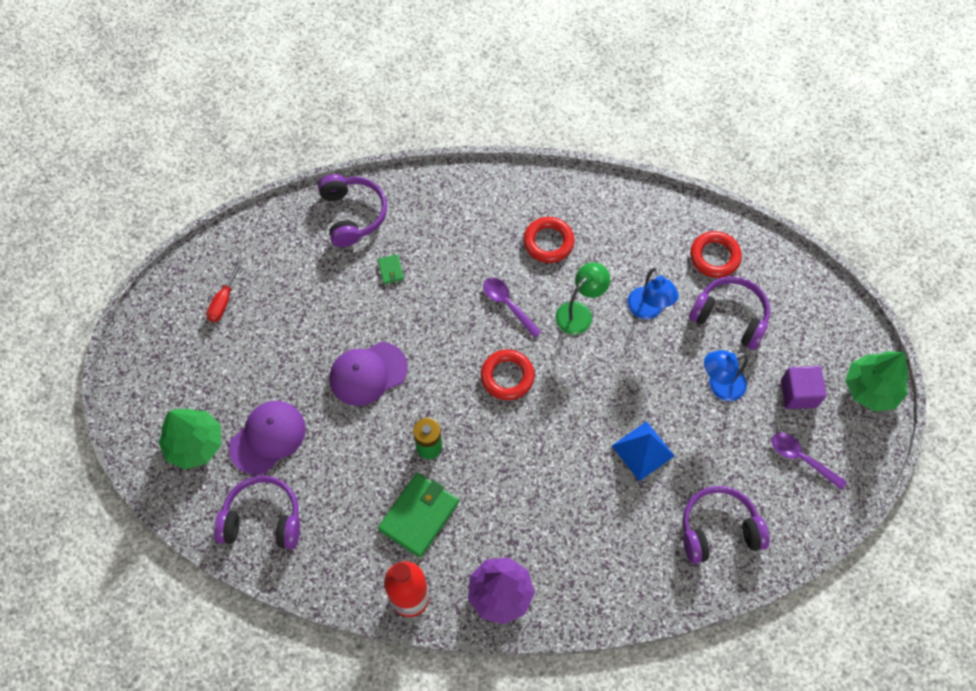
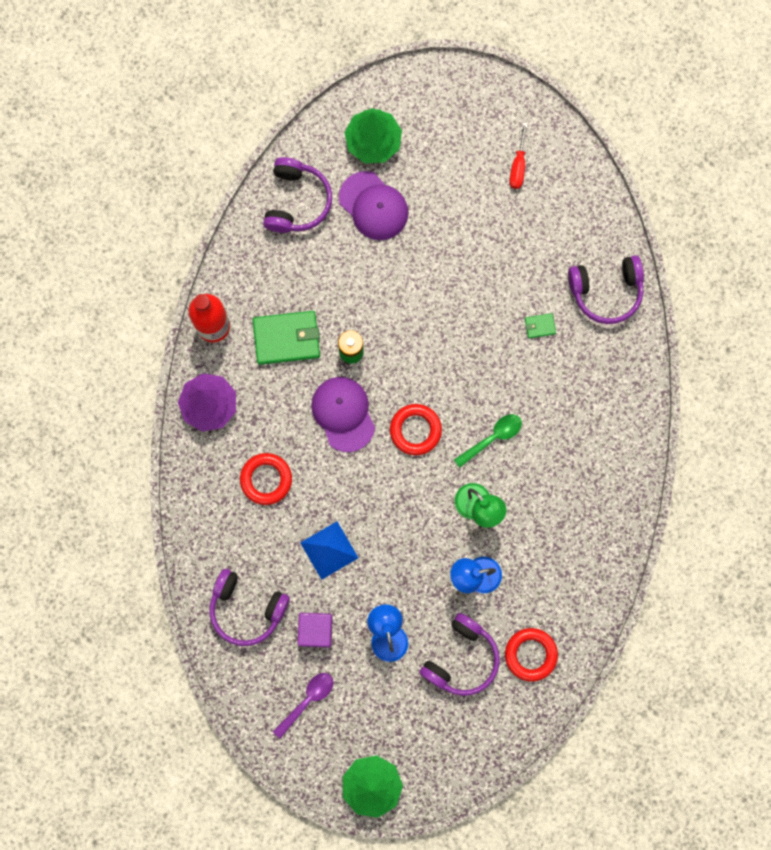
camera: 95 degrees right, 15 degrees up
(223, 301) = (518, 165): red screwdriver -> red screwdriver turned 105 degrees counterclockwise
(368, 373) = (430, 299): purple cap -> purple cap (343, 414)
(419, 515) = (286, 338): green wallet -> green wallet turned 45 degrees counterclockwise
(507, 304) = (492, 438): purple spoon -> green spoon
(548, 242) = (560, 486): red ring -> red ring (266, 479)
(718, 529) = (247, 609): purple headphones -> purple headphones turned 120 degrees clockwise
(798, 393) = (373, 711): purple cube -> purple cube (315, 630)

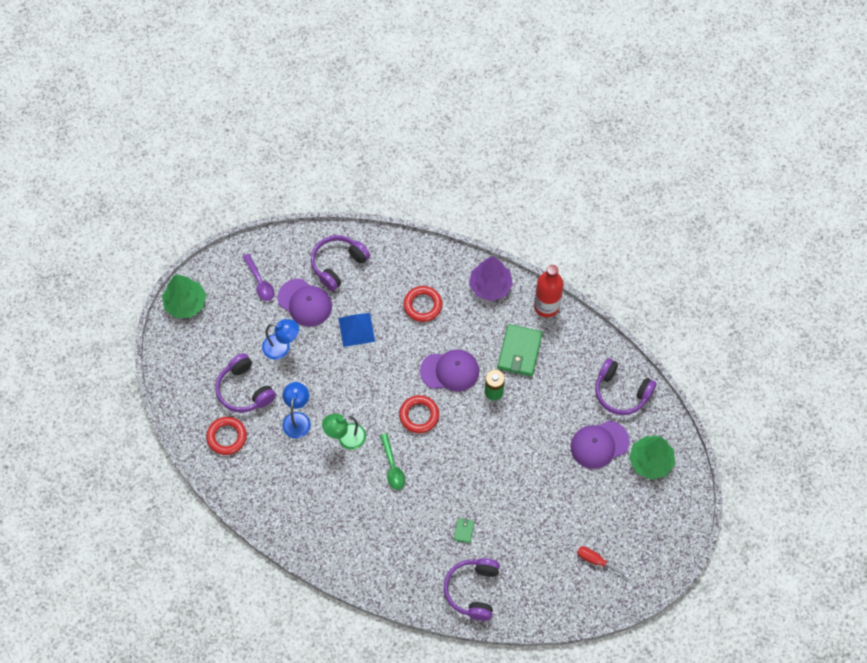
camera: 110 degrees right, 15 degrees down
(315, 630) = (305, 303): purple cube -> purple cap

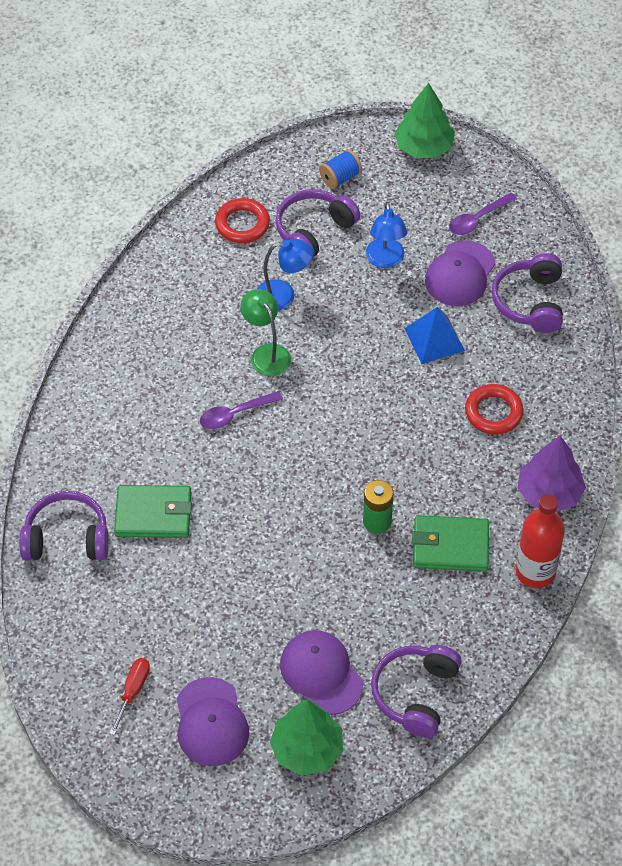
camera: 80 degrees right, 10 degrees down
(200, 364) = (340, 178): none -> blue spool
(338, 264) = (530, 302): purple headphones -> purple headphones turned 120 degrees counterclockwise
(392, 467) = (235, 414): green spoon -> purple spoon
(419, 415) = (319, 434): red ring -> none
(450, 371) = (397, 461): purple cap -> purple cap (211, 722)
(464, 531) = (153, 514): green wallet -> green wallet, size x2.23

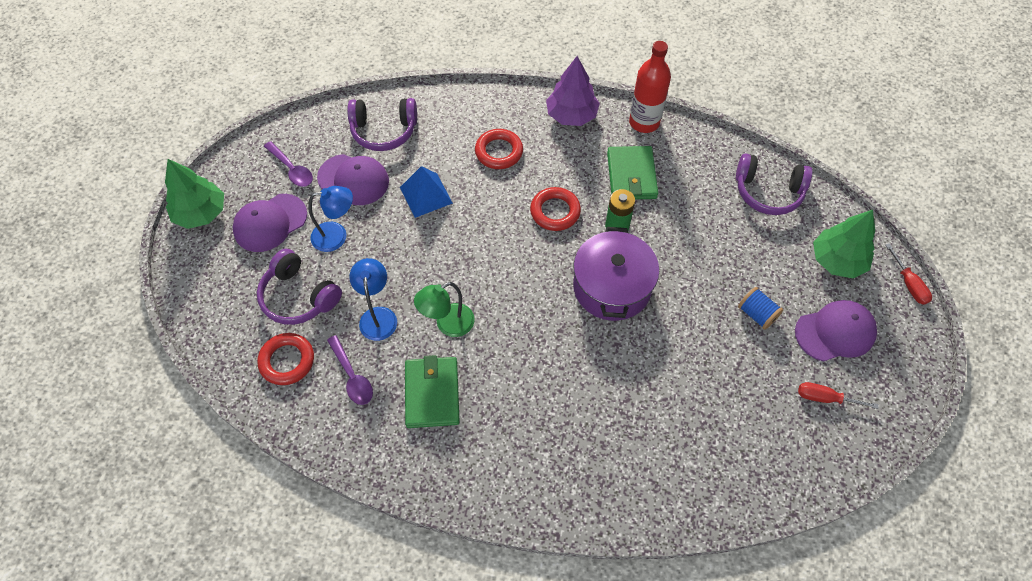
camera: 95 degrees left, 5 degrees up
(67, 538) = (681, 481): purple headphones -> none
(153, 514) = (640, 403): green wallet -> green wallet (432, 393)
(235, 414) = (520, 345): purple spoon -> purple spoon (352, 376)
(266, 823) = (908, 284): none -> red screwdriver
(295, 506) = (611, 287): none -> purple pot
(321, 673) = (767, 256): purple cap -> purple cap (270, 223)
(340, 178) = (233, 279): blue spool -> blue spool (756, 314)
(402, 461) = (555, 211): none -> red ring

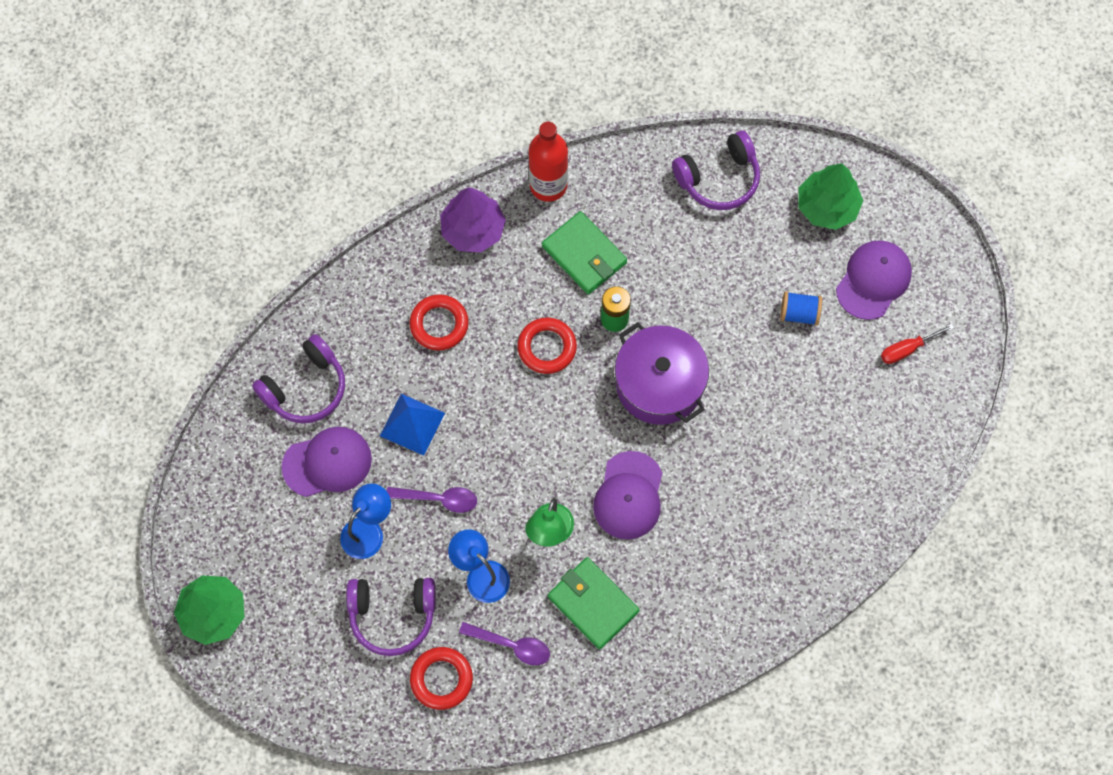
camera: 40 degrees left, 10 degrees up
(270, 223) = (291, 569): purple cap -> purple cap (629, 496)
(292, 169) = (255, 499): purple spoon -> purple spoon (438, 499)
(908, 284) = (899, 185): red screwdriver -> none

